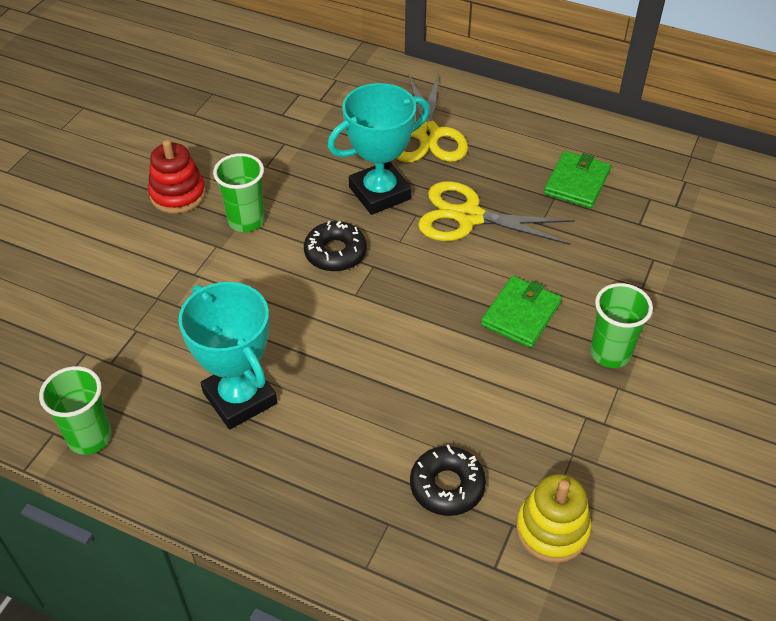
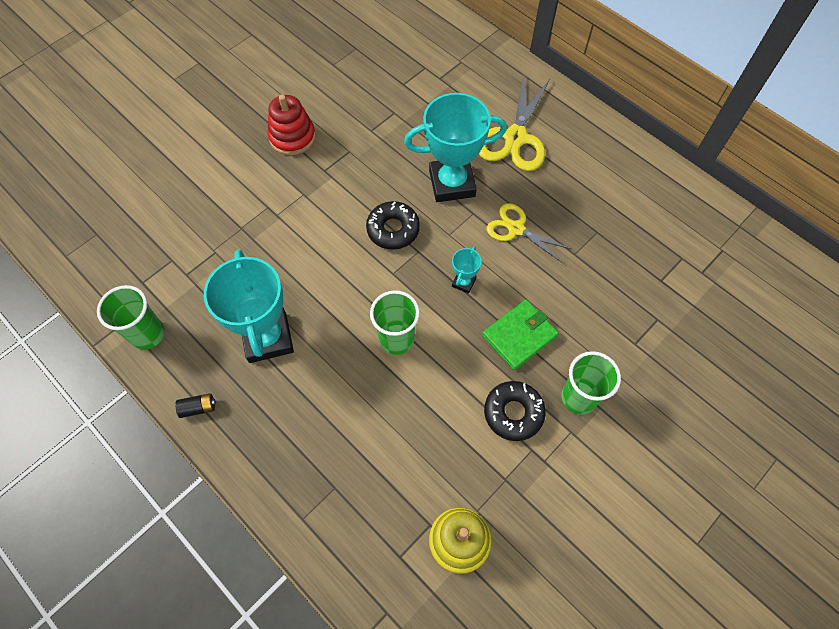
camera: 20 degrees right, 15 degrees up
(188, 494) = (198, 408): none -> black battery
(246, 221) = (335, 178): green cup -> green cup (396, 339)
(437, 281) = (463, 282): none -> turquoise trophy
(447, 486) = (393, 472): black donut -> black donut (513, 413)
(469, 217) = (516, 229): yellow scissors -> yellow scissors, size x0.63
(577, 182) = (624, 223): green wallet -> none

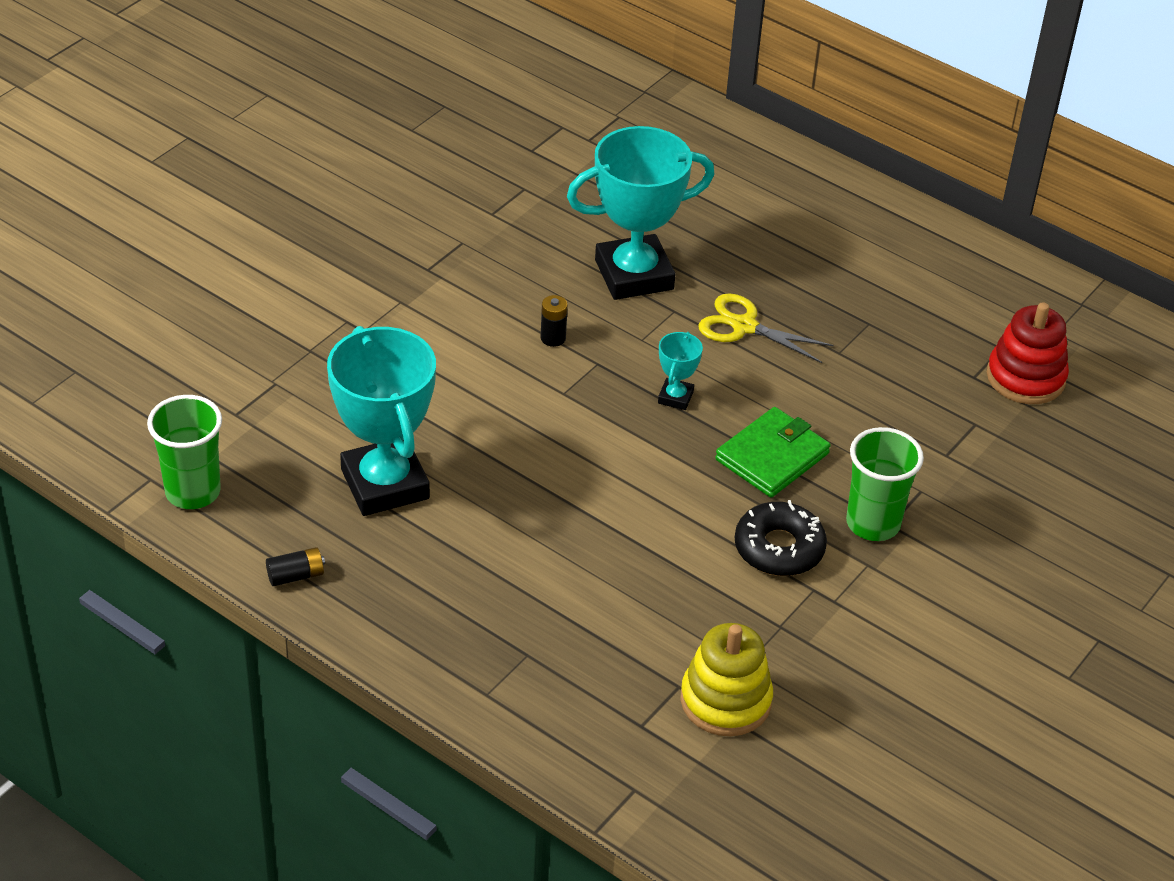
camera: 10 degrees left, 20 degrees down
(292, 137) = (366, 229): red stacking toy -> red stacking toy (1025, 377)
(393, 229) = (553, 338): black donut -> black battery
(396, 339) = (586, 473): green cup -> none
(515, 137) = (723, 211): yellow scissors -> none

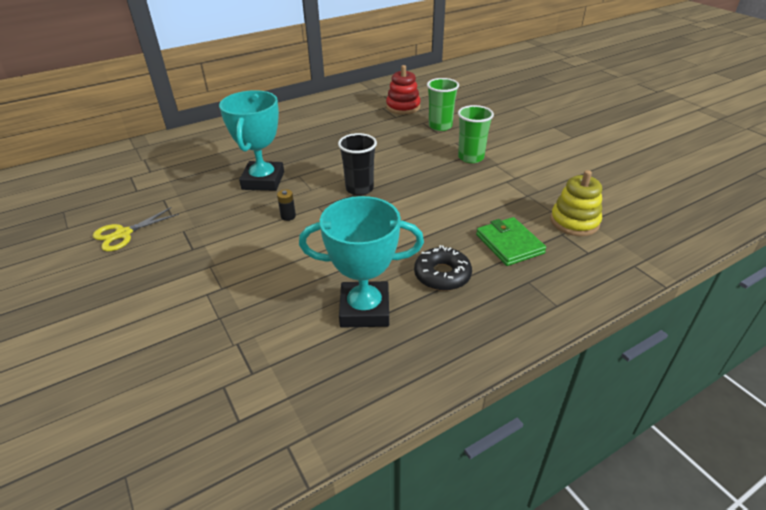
camera: 65 degrees left, 5 degrees down
(193, 492) = (317, 419): green cup -> green cup (440, 126)
(296, 575) = (429, 374): black battery -> none
(675, 397) = (359, 189): turquoise trophy -> black cup
(744, 326) = (325, 159): yellow scissors -> yellow scissors (123, 234)
(772, 457) = (416, 172): green wallet -> green wallet (509, 244)
(779, 548) = (477, 184): black donut -> black donut (442, 275)

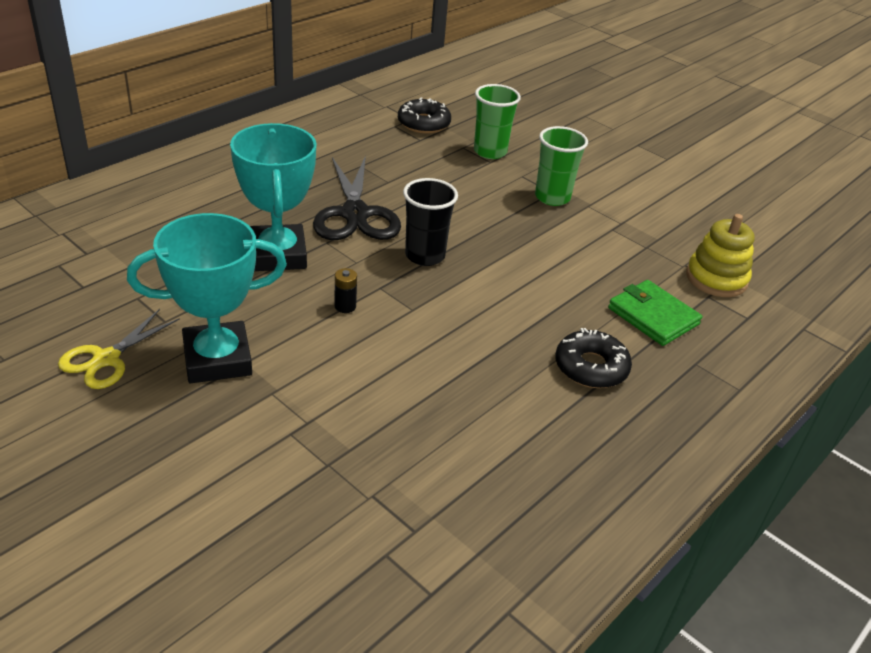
camera: 20 degrees left, 0 degrees up
(327, 159) = (355, 214): none -> black scissors
(364, 309) = (516, 426): turquoise trophy -> turquoise trophy (217, 359)
(403, 107) = (423, 123): red stacking toy -> black donut

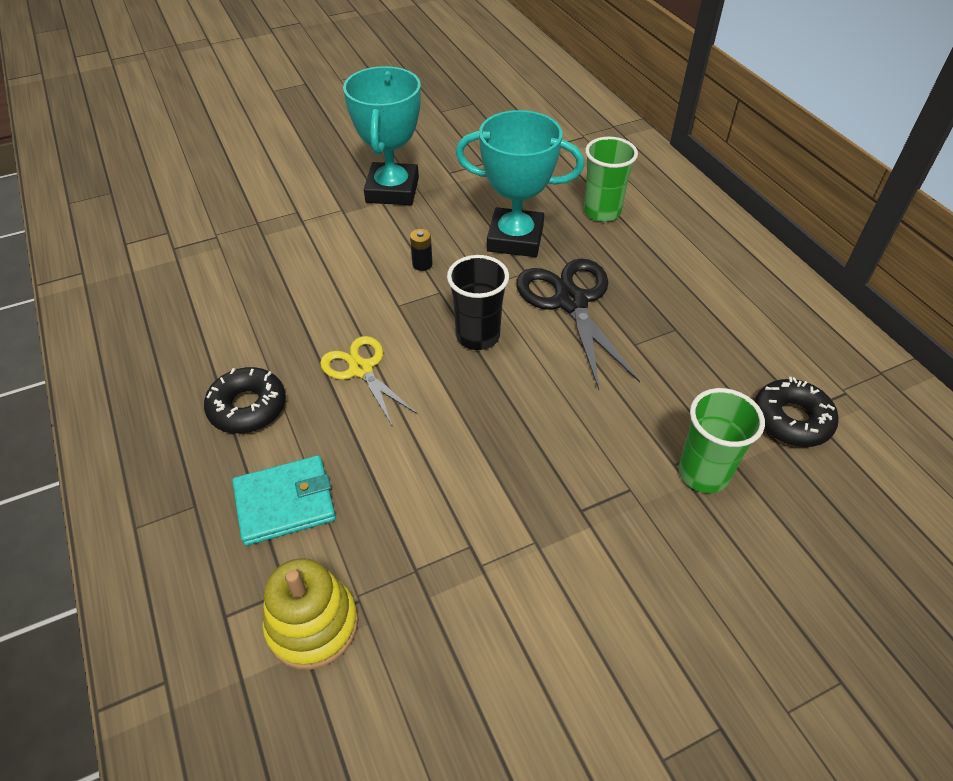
camera: 115 degrees right, 10 degrees up
(106, 359) = (419, 146): yellow scissors -> yellow scissors (361, 369)
(355, 214) = (571, 302): black scissors -> black scissors turned 60 degrees clockwise
(552, 197) = (565, 503): green cup -> green cup (602, 212)
(653, 316) = (285, 503): green wallet -> turquoise wallet

